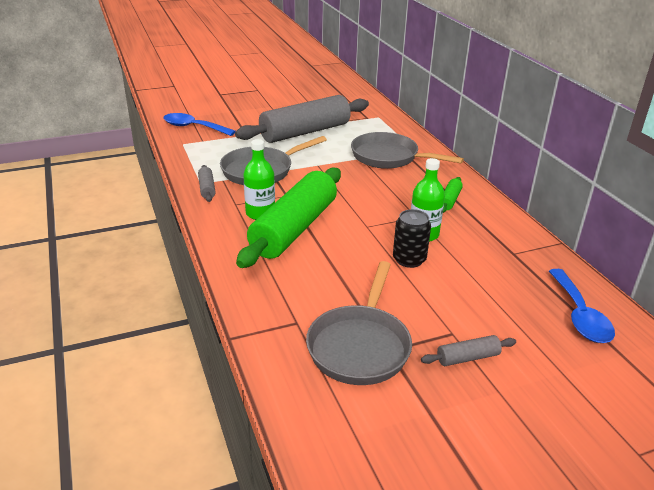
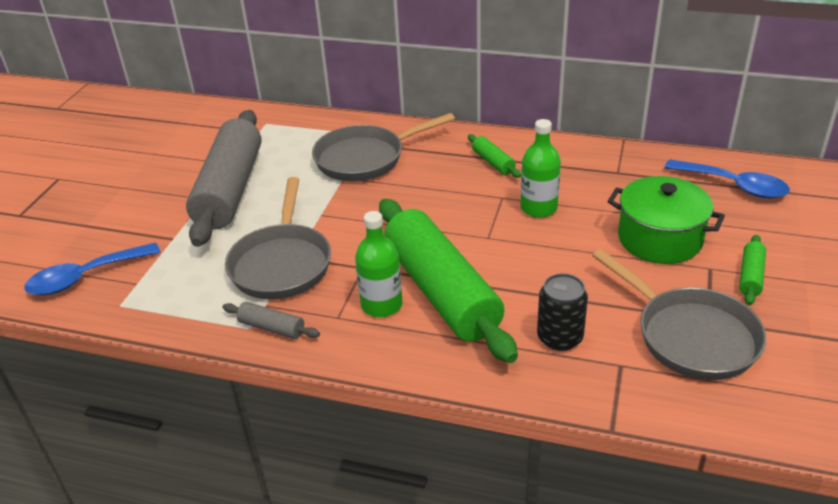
camera: 50 degrees left, 5 degrees up
(409, 259) = (574, 238): black can -> black can (559, 337)
(457, 298) = (659, 239): none -> green pot
(467, 358) = (750, 276): grey rolling pin -> green rolling pin

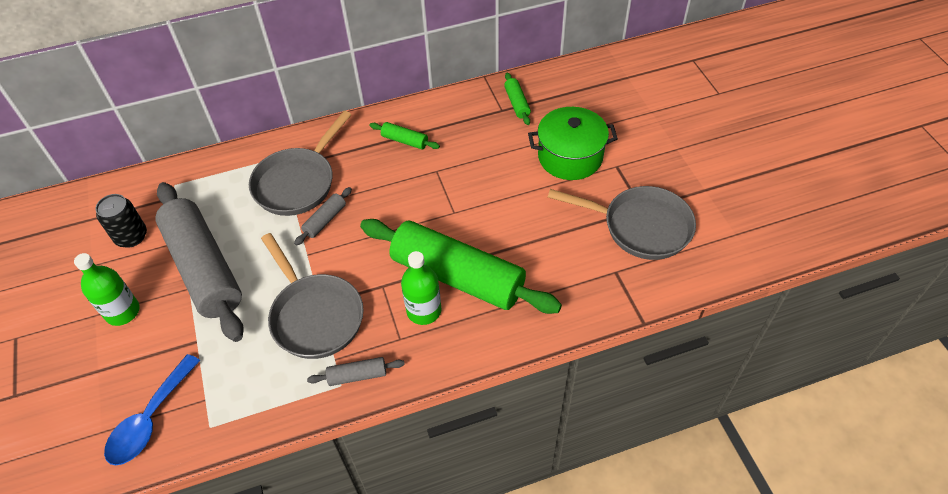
camera: 35 degrees left, 15 degrees up
(361, 195) = (325, 220): none -> grey rolling pin
(538, 208) = (470, 168): green bottle -> green bottle (122, 312)
(559, 337) = (564, 271): black can -> black can (131, 236)
(734, 186) = (586, 88): blue spoon -> none
(750, 276) = (644, 161): green rolling pin -> green rolling pin (517, 103)

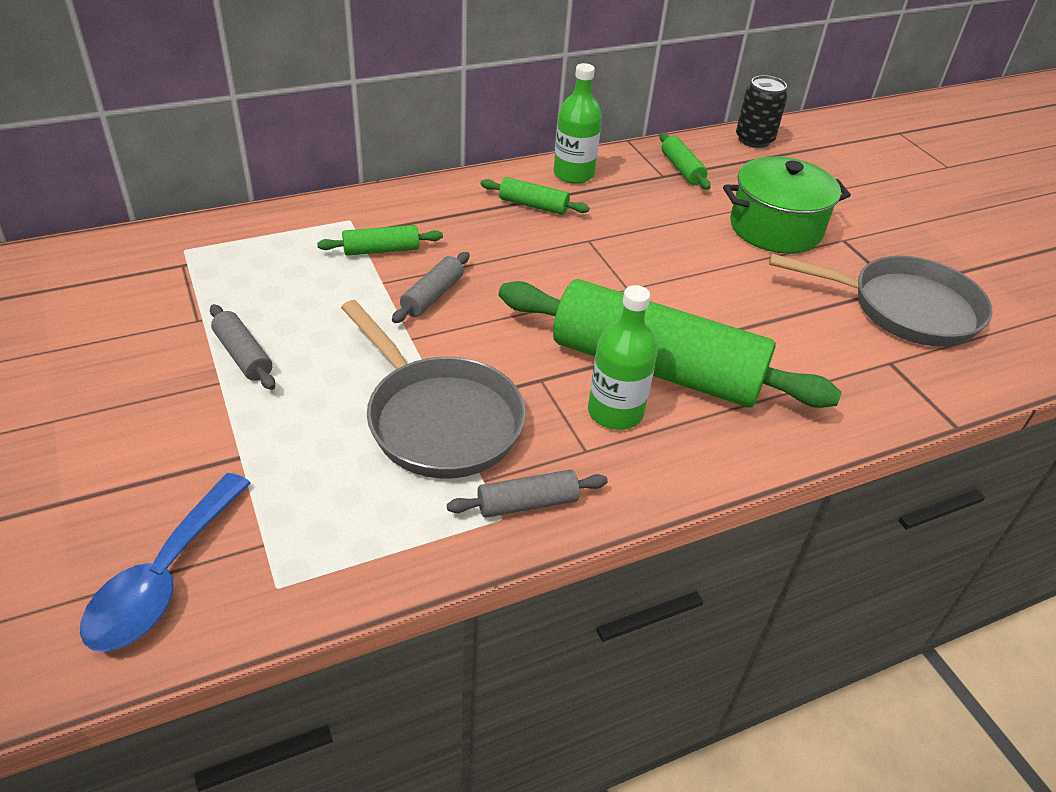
camera: 10 degrees left, 10 degrees down
(122, 312) = (105, 415): green bottle -> green bottle (573, 174)
(131, 236) = (116, 313): black can -> black can (754, 140)
(204, 268) = (243, 355): grey rolling pin -> grey rolling pin, size x0.40
(298, 183) = (381, 250): grey pan -> green rolling pin

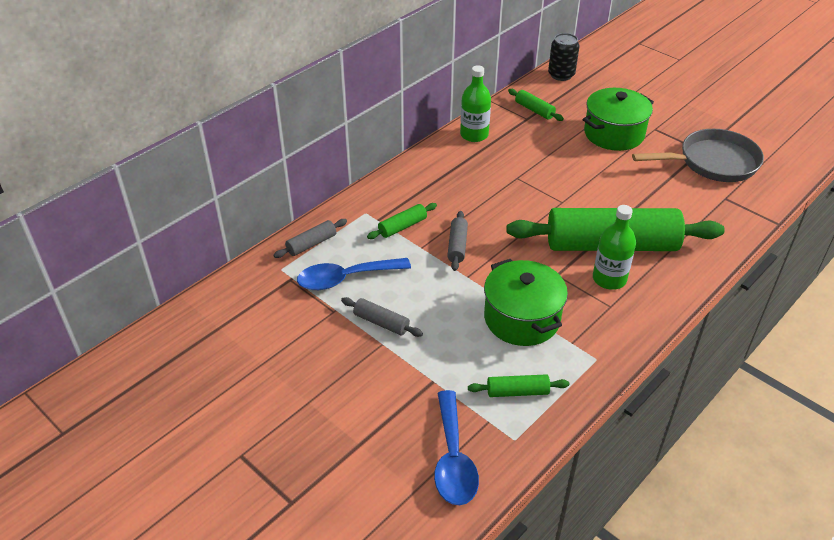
camera: 20 degrees left, 0 degrees up
(250, 286) = (345, 278): none -> blue spoon
(439, 419) = (522, 318): grey pan -> green pot
(527, 503) = (603, 346): grey rolling pin -> grey rolling pin (311, 244)
(533, 205) = (467, 165): green rolling pin -> green rolling pin (517, 392)

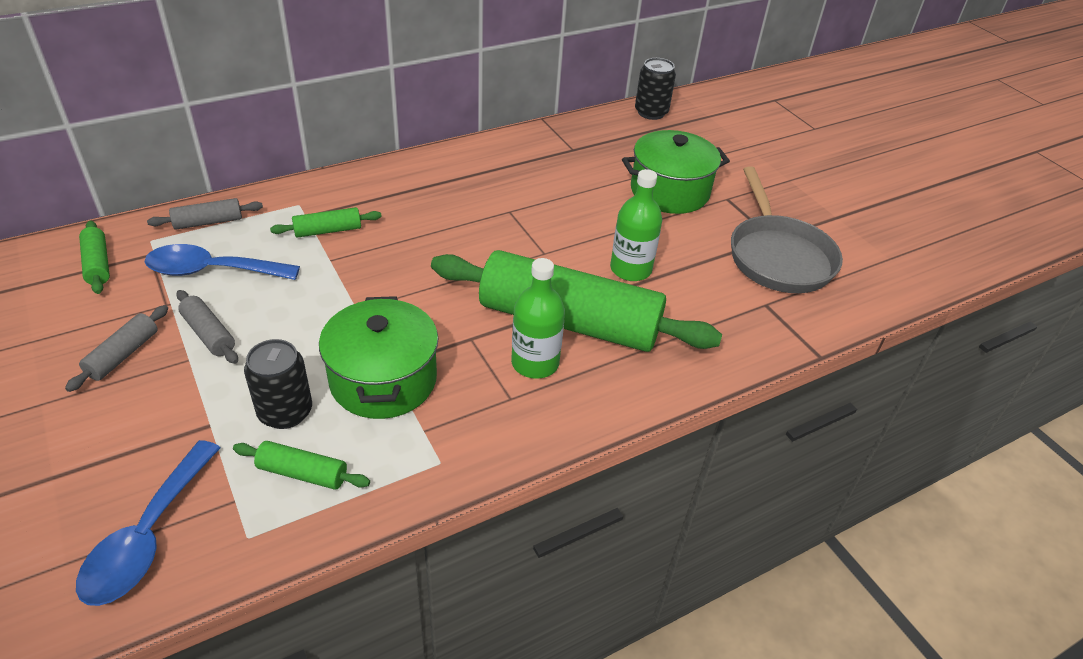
camera: 15 degrees right, 0 degrees up
(457, 246) = (374, 269): grey rolling pin -> grey rolling pin (123, 355)
(474, 135) = (495, 152): green bottle -> green bottle (630, 269)
(475, 358) = (285, 412): none -> black can
(534, 110) = (589, 142): green rolling pin -> green rolling pin (97, 264)
(713, 162) = (778, 256): grey pan -> grey pan turned 75 degrees clockwise

